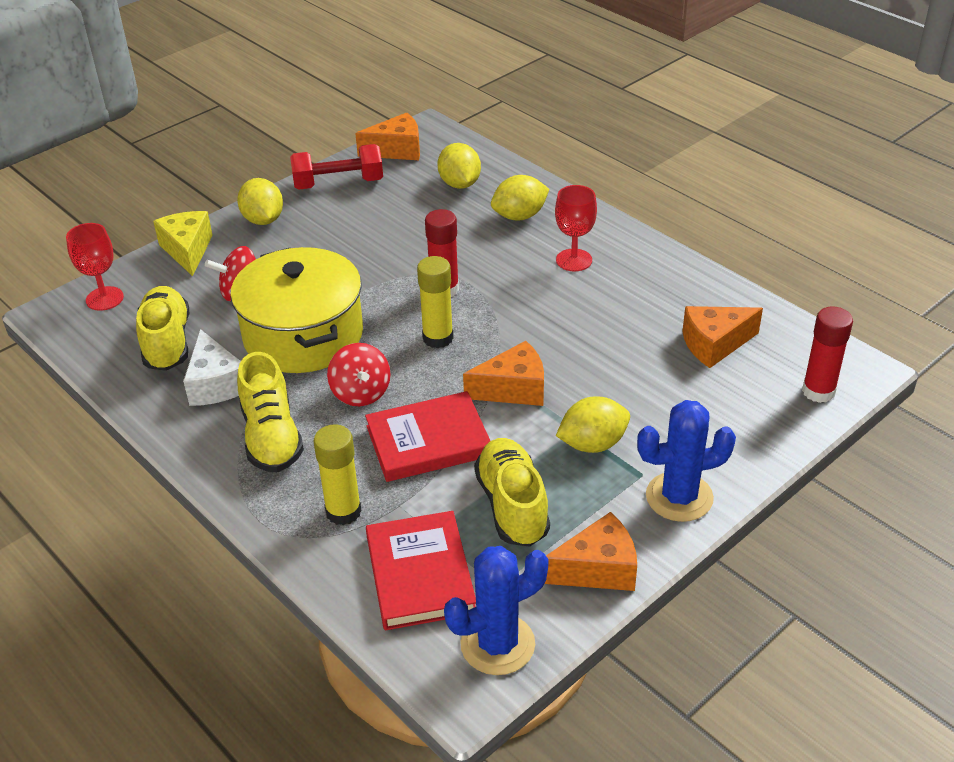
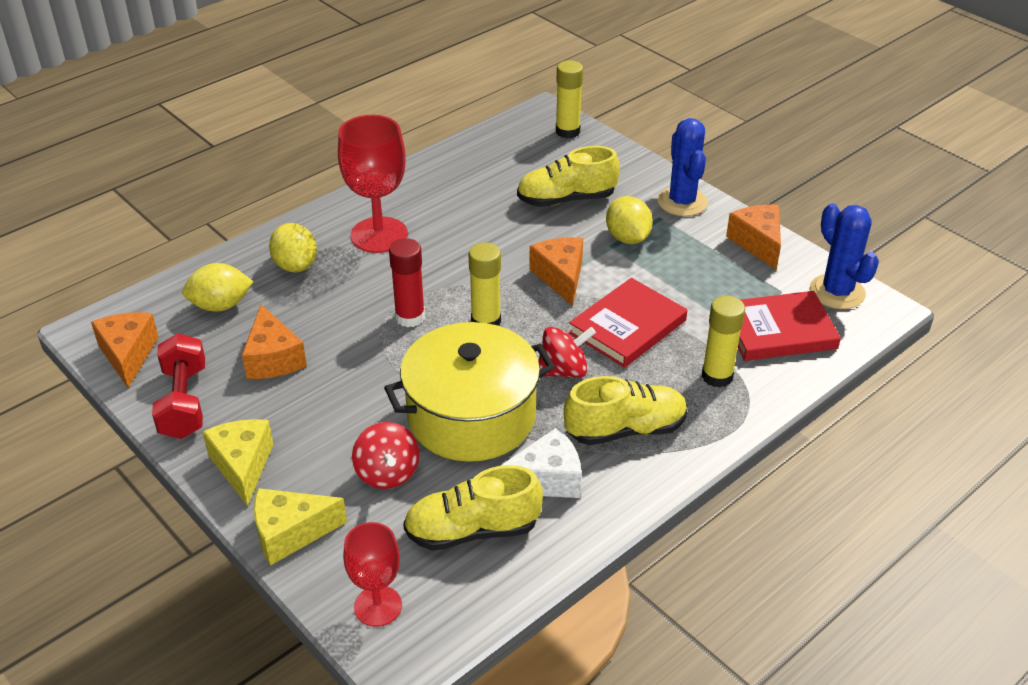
camera: 90 degrees left, 0 degrees up
(263, 220) = (243, 466): yellow lemon -> yellow cheese
(428, 441) = (627, 327): red book -> red book turned 60 degrees clockwise
(512, 505) = (699, 281): yellow shoe -> yellow shoe (566, 199)
(574, 260) = (379, 235): red goblet -> red goblet, size x1.64
(714, 344) = (509, 171): orange cheese -> orange cheese (273, 358)
(818, 391) = (567, 131): red glue stick -> yellow glue stick

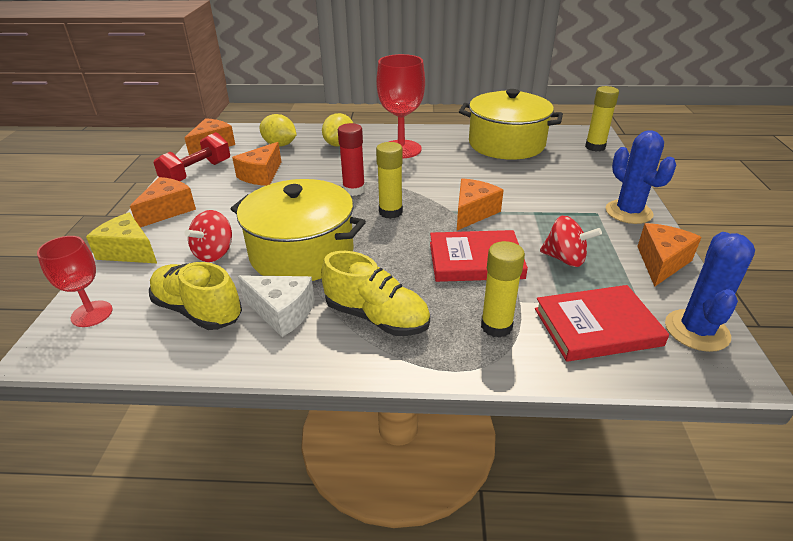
camera: 45 degrees right, 5 degrees down
(243, 466) = (168, 210): yellow cheese -> orange cheese
(479, 170) = (506, 144): none -> yellow pot
(563, 371) = (393, 261): red spinning top -> red spinning top (565, 259)
(566, 199) = (541, 177): yellow shoe -> none
(627, 238) = (553, 214): yellow lemon -> none
(682, 202) = (628, 212): blue cactus -> blue cactus turned 60 degrees counterclockwise
(778, 331) = (597, 327): red book -> red book turned 45 degrees counterclockwise

